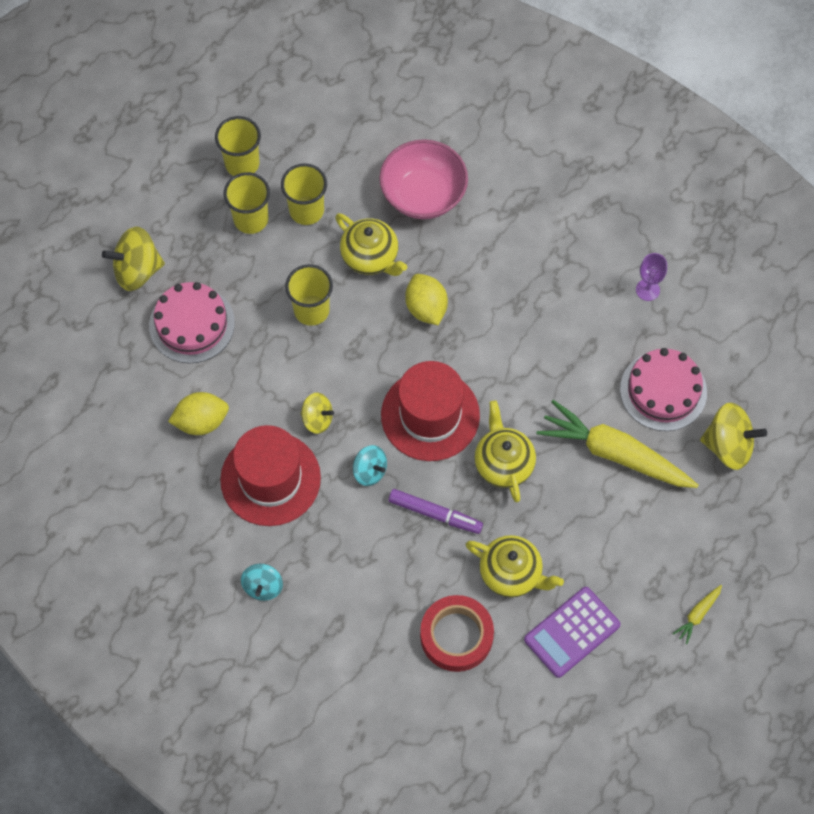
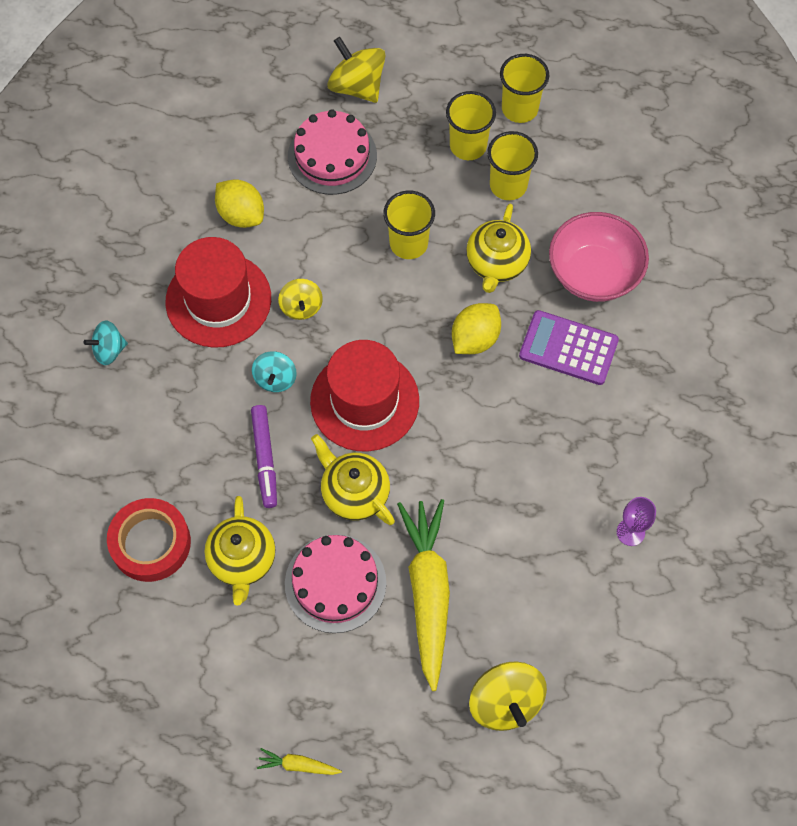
camera: 60 degrees right, 0 degrees up
(503, 463) = (354, 493): yellow teapot -> yellow teapot turned 90 degrees counterclockwise
(572, 632) = (212, 649): purple calculator -> purple calculator (568, 348)
(663, 391) = (527, 605): pink cake -> pink cake (335, 583)

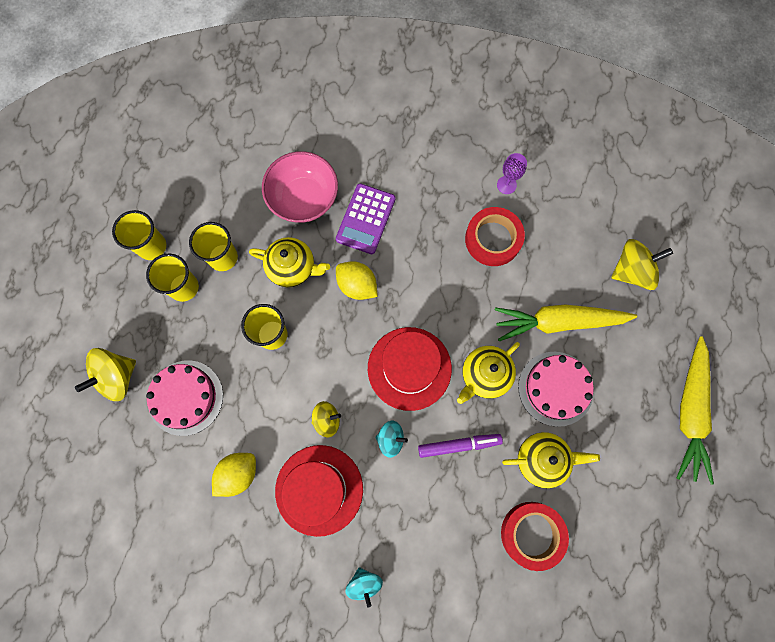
camera: 90 degrees left, 10 degrees up
(298, 765) = (690, 412): yellow carrot -> yellow carrot, size x2.40
(546, 510) = (493, 239): none -> red tape

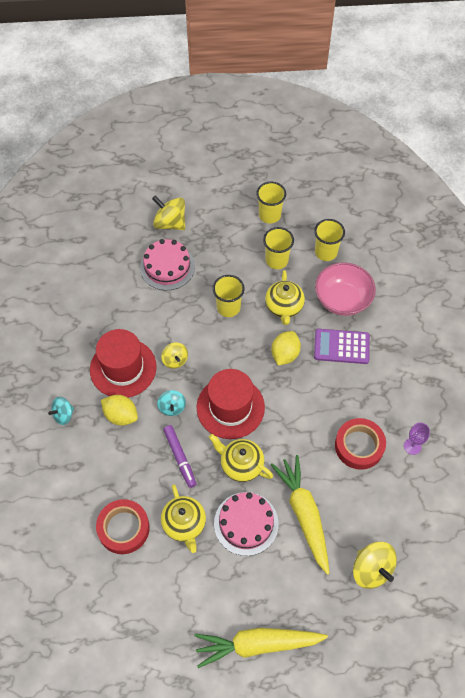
camera: 75 degrees right, 15 degrees down
(184, 287) = (246, 243): yellow cup -> yellow cup (326, 252)
(238, 474) = (122, 314): yellow lemon -> yellow lemon (121, 415)

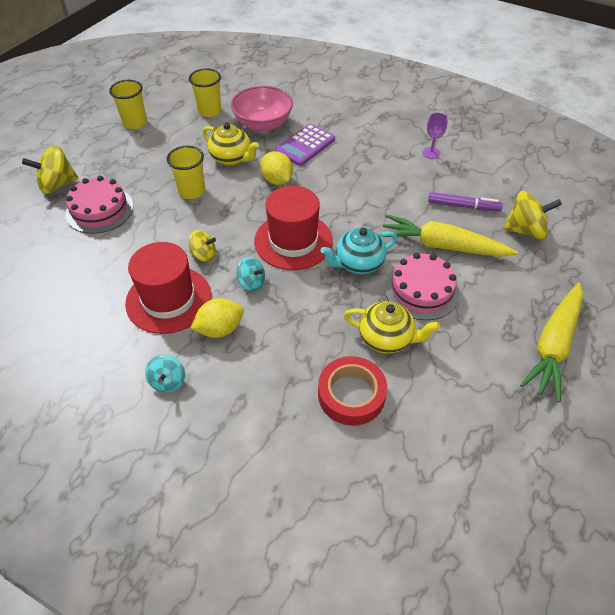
camera: 55 degrees left, 10 degrees down
(180, 457) = (311, 305): purple marker -> purple marker (463, 206)
(241, 464) = (358, 263): yellow teapot -> turquoise teapot
(276, 260) = (182, 140): yellow cup -> none
(359, 446) = (405, 181): red tape -> none

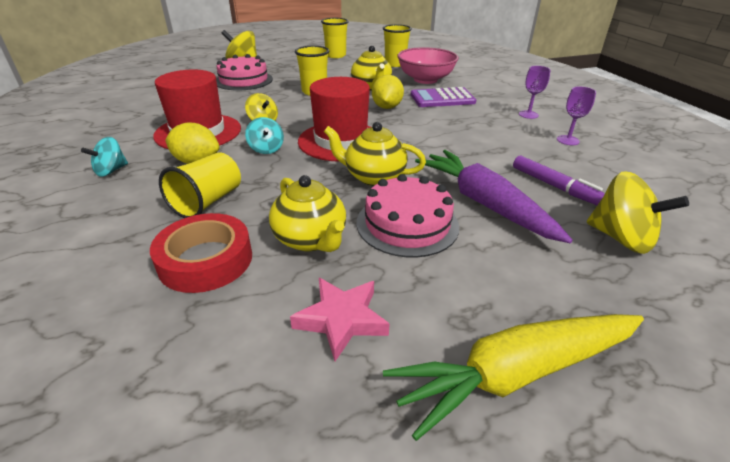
camera: 40 degrees right, 15 degrees down
(286, 356) = (208, 202): none -> yellow cup
(358, 263) = (373, 177): turquoise teapot -> yellow teapot
(382, 135) = (528, 114): none -> purple goblet
(442, 246) = (484, 203): yellow carrot -> purple carrot
(463, 374) = (341, 319): none -> pink star

